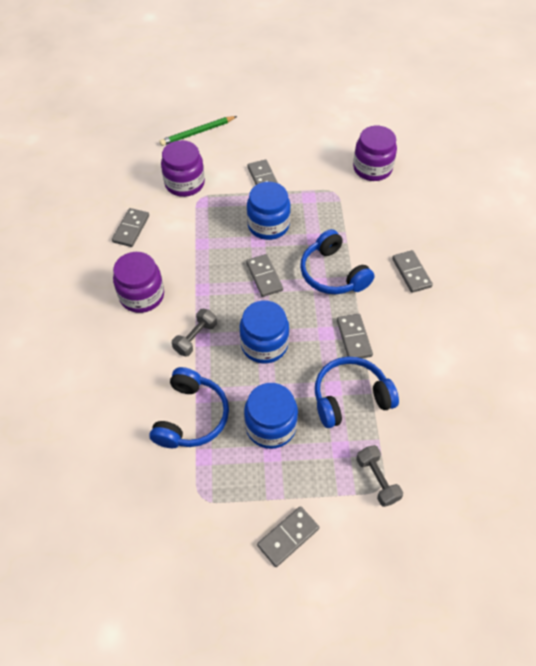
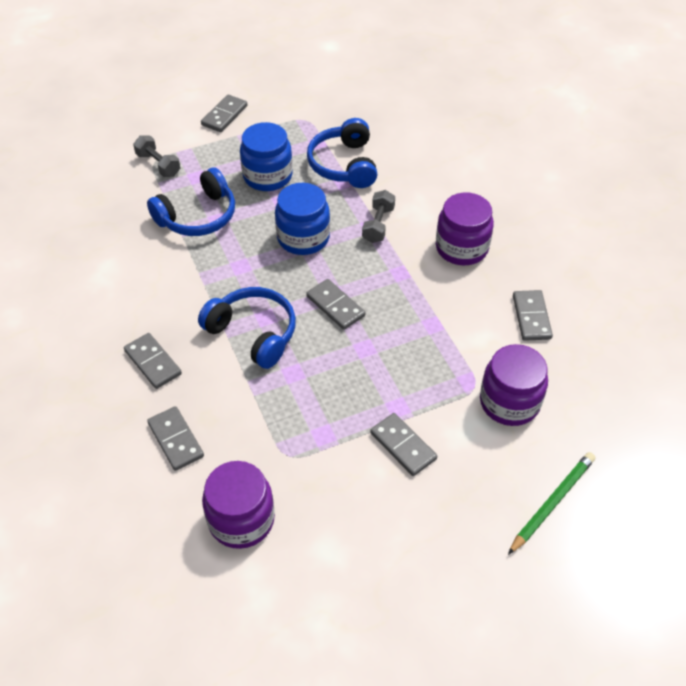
camera: 160 degrees right, 5 degrees down
(268, 225) = (361, 373): blue jar -> none
(354, 338) = (208, 269): grey domino -> grey domino (175, 440)

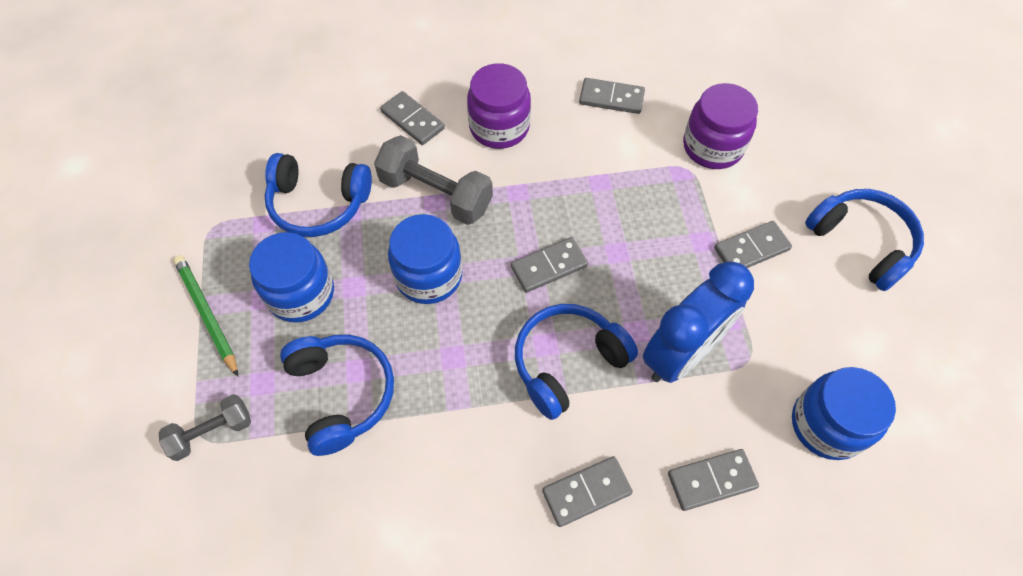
camera: 75 degrees left, 10 degrees up
(224, 115) = (149, 324): grey domino -> grey domino (412, 120)
(241, 519) = (827, 424): purple jar -> blue jar
(280, 406) = (681, 354): none -> blue clock
(378, 225) = (436, 194): grey dumbbell -> grey dumbbell, size x1.66
(444, 539) = (861, 242): none -> blue headphones
(552, 502) = (828, 149): green pencil -> green pencil (207, 314)

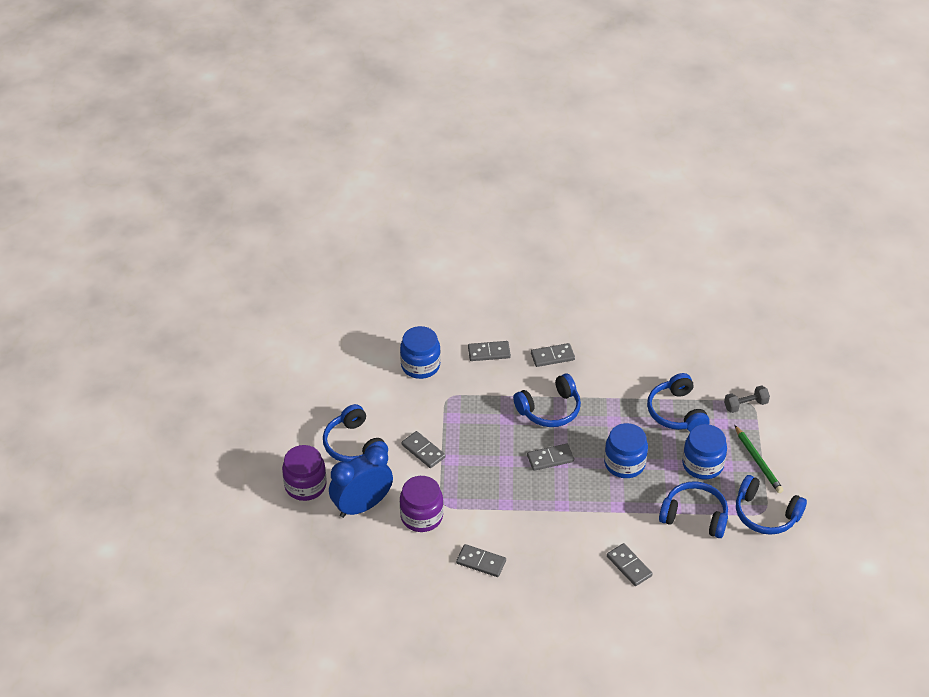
camera: 170 degrees left, 15 degrees down
(210, 222) = (765, 514): none -> blue headphones
(436, 194) = (616, 511): grey dumbbell -> none
(499, 127) = (567, 552): purple jar -> purple jar (305, 485)
(681, 354) = (485, 405): blue clock -> blue clock (362, 506)
(751, 249) = (423, 451): grey domino -> grey domino turned 60 degrees clockwise

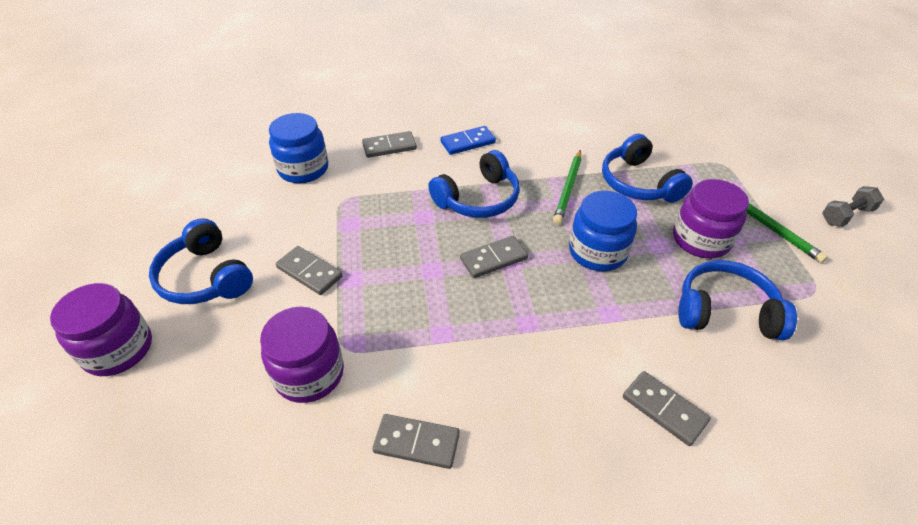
camera: 10 degrees left, 0 degrees up
(362, 506) = (210, 370): blue clock -> none
(552, 356) = (468, 142): grey domino -> blue domino
(620, 410) = (568, 189): none -> green pencil
(702, 464) = (701, 240): blue jar -> purple jar
(745, 405) = (716, 166): grey dumbbell -> grey dumbbell (846, 215)
(765, 514) = (821, 294): blue headphones -> none

